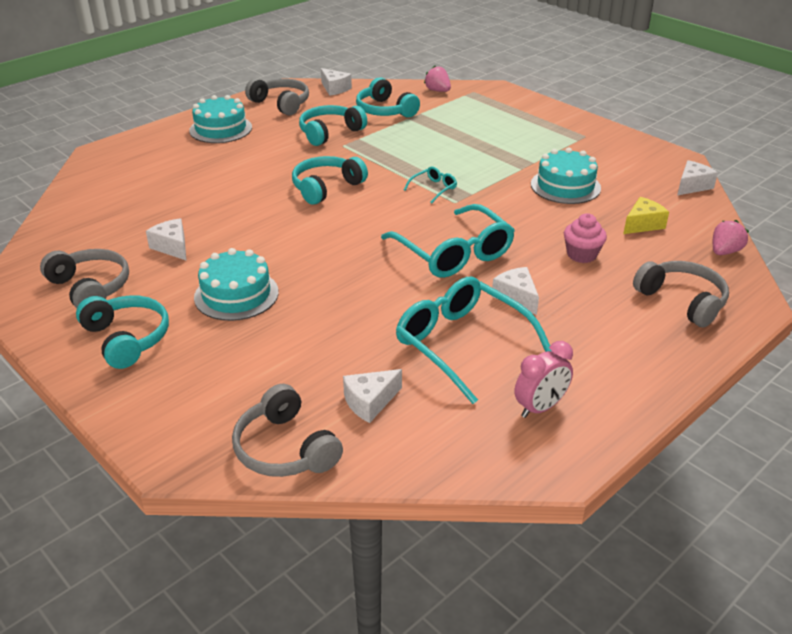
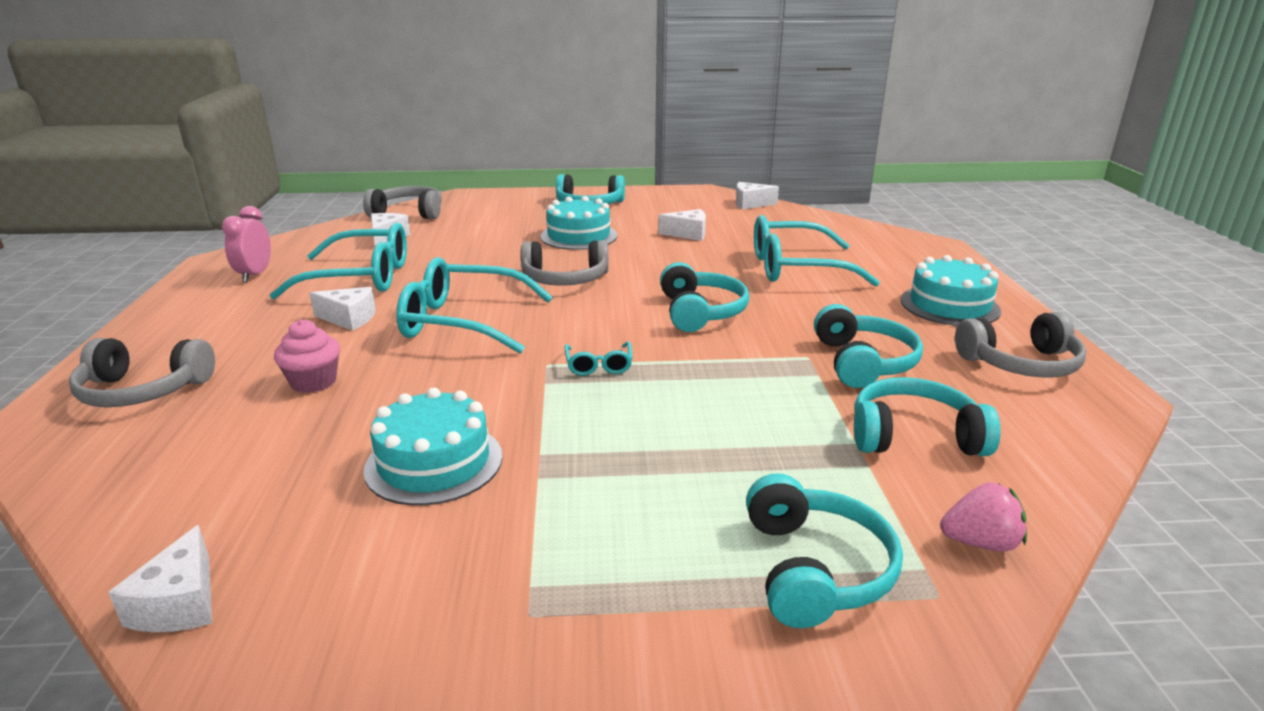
camera: 130 degrees right, 10 degrees down
(90, 288) = (670, 207): grey headphones -> grey headphones (565, 279)
(207, 182) = (797, 268): none -> turquoise glasses
(334, 89) = (1071, 429): white cheese -> white cheese (750, 204)
(492, 107) = (815, 569): none -> turquoise headphones
(642, 224) = (250, 462): yellow cheese -> none
(724, 252) = (82, 484): pink strawberry -> none

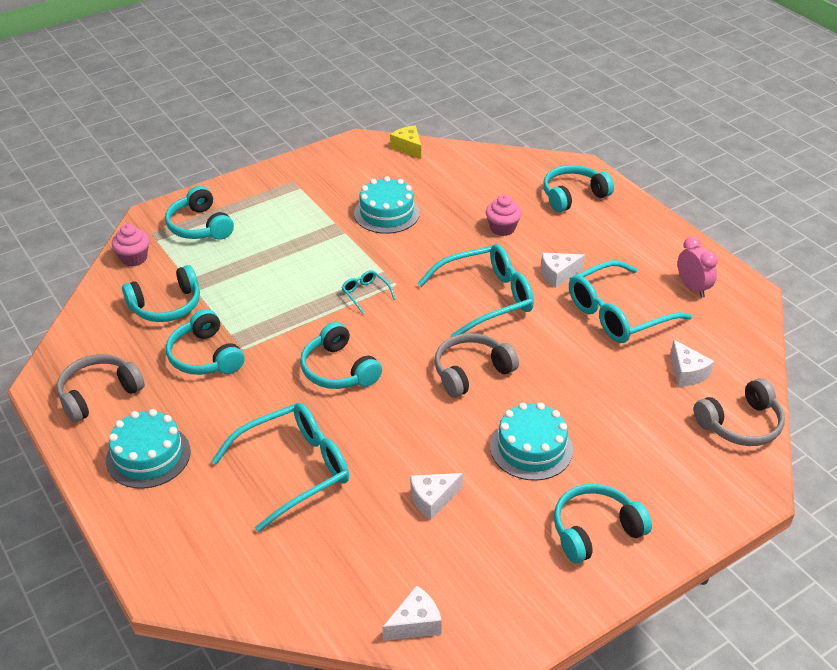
camera: 150 degrees right, 15 degrees up
(143, 391) = (573, 196): grey headphones -> turquoise headphones
(180, 603) = (408, 148): white cheese -> yellow cheese
(980, 543) = (134, 258): pink strawberry -> pink cupcake

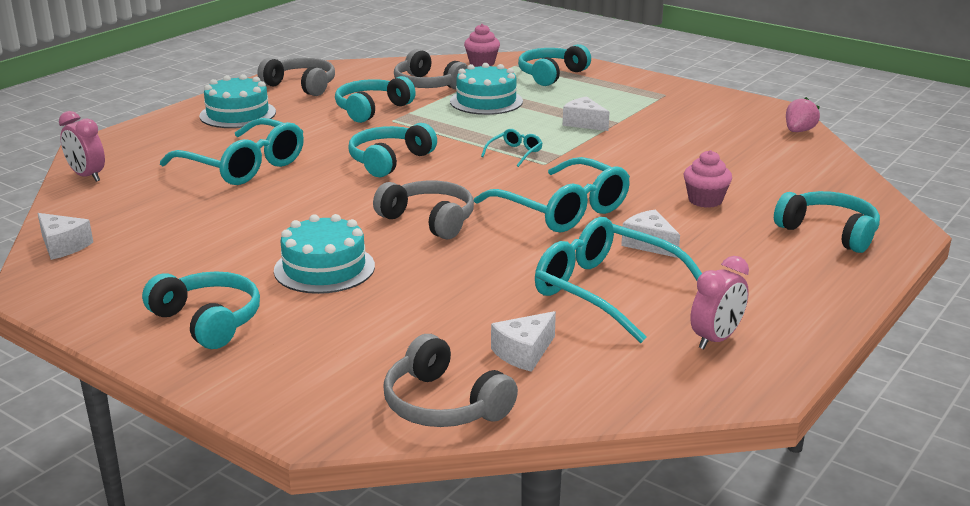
camera: 70 degrees right, 15 degrees down
(166, 306) = (428, 85): turquoise headphones -> grey headphones
(249, 597) = (87, 176): none -> pink clock
(386, 213) = (662, 140): turquoise cake -> turquoise cake (486, 101)
(408, 148) = (799, 131): yellow cheese -> pink strawberry
(432, 499) = (226, 230): white cheese -> white cheese (584, 123)

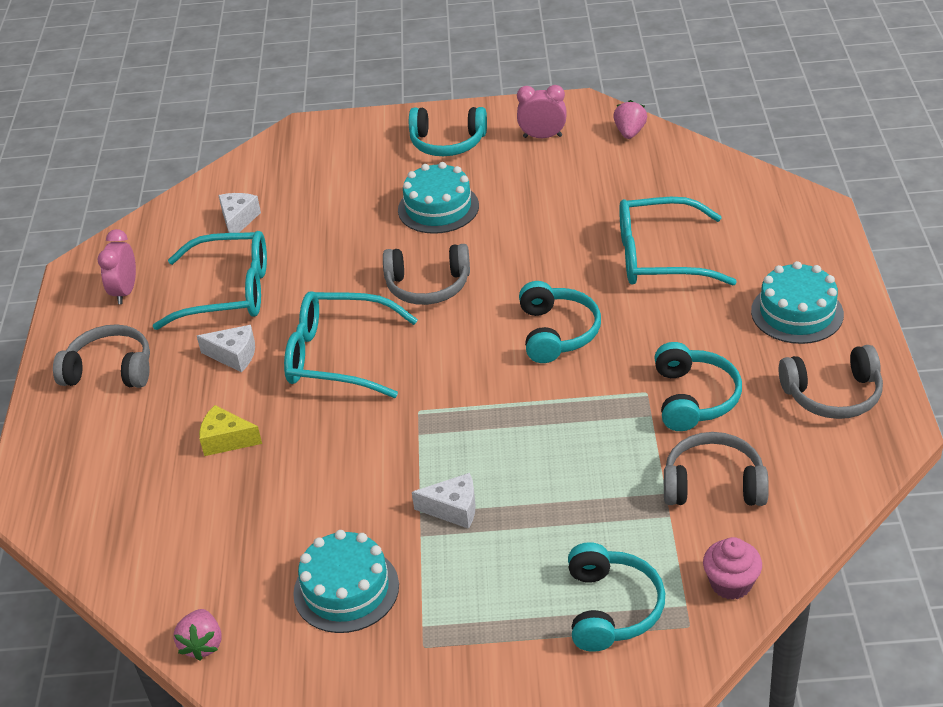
camera: 145 degrees right, 15 degrees up
(63, 246) = (630, 132): white cheese -> pink strawberry
(87, 176) = (748, 181): pink clock -> pink clock (542, 136)
(444, 405) = (250, 171): grey headphones -> grey headphones (110, 370)
(486, 101) = (605, 489): turquoise cake -> turquoise cake (346, 589)
(515, 153) = (463, 410): turquoise glasses -> none
(705, 200) = (226, 440): pink cupcake -> yellow cheese
(829, 232) = (91, 455): turquoise headphones -> none

